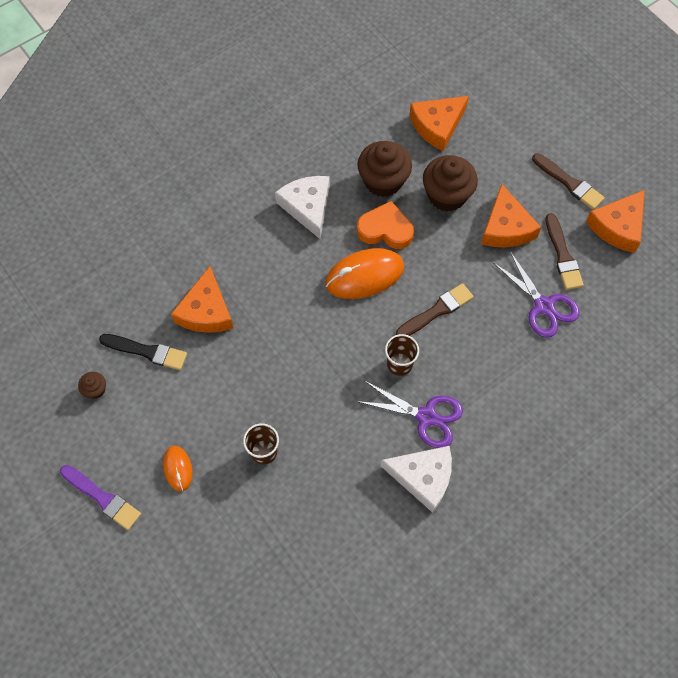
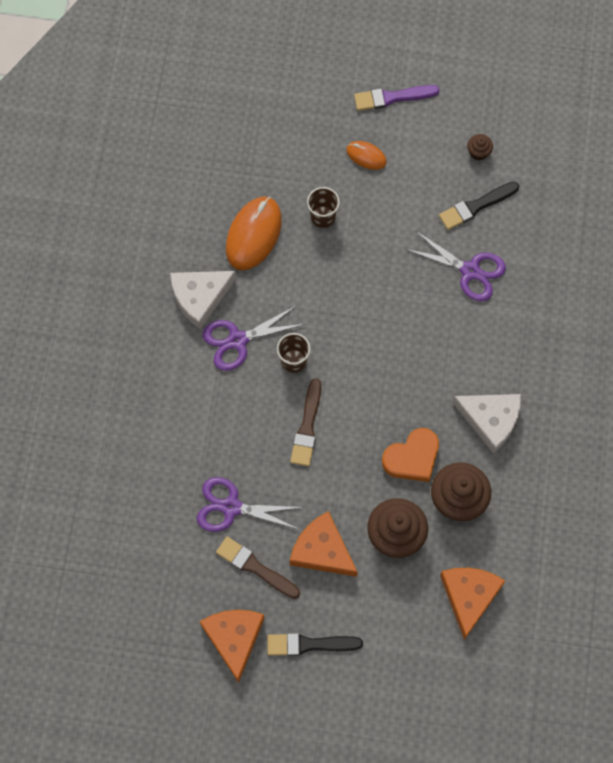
camera: 135 degrees right, 5 degrees up
(206, 311) = (470, 271): orange cheese -> purple scissors
(364, 275) = (388, 404): orange mouse -> orange mouse (253, 234)
(569, 183) = (309, 644): brown brush -> black brush

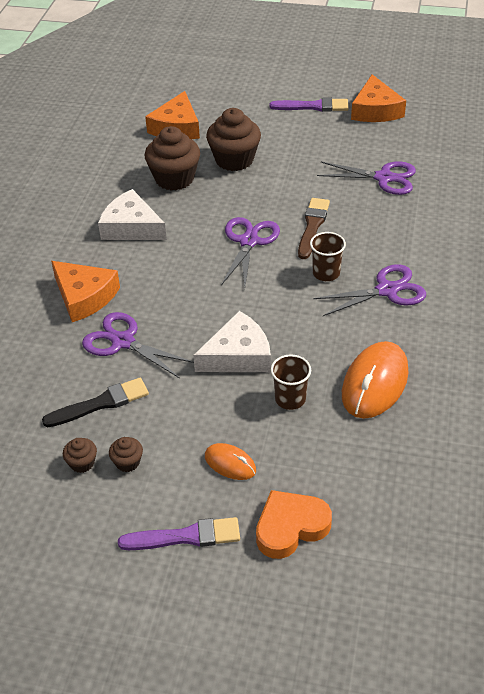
camera: 175 degrees left, 25 degrees down
(200, 297) = (433, 327): white cheese -> white cheese (238, 355)
(255, 567) = (360, 145): brown brush -> none
(309, 644) = (313, 106): black brush -> purple brush
(322, 550) = (300, 152): orange cheese -> orange cheese (84, 296)
(370, 402) = (248, 241): none -> purple scissors
(412, 458) = (212, 204): orange heart -> orange heart (290, 527)
(444, 154) = (127, 462): none -> brown cupcake

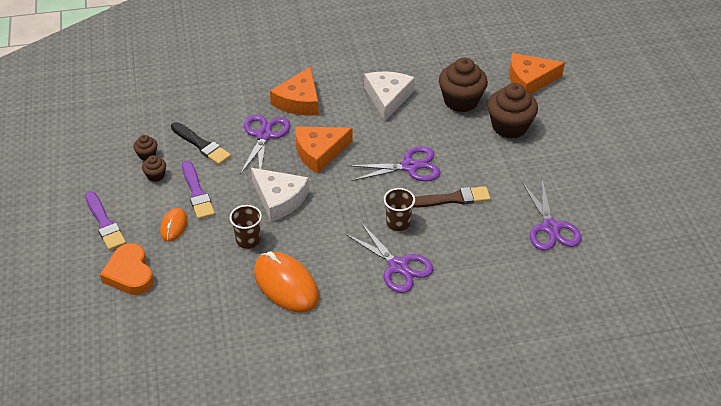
camera: 65 degrees right, 0 degrees up
(290, 527) = (130, 273): orange heart -> orange heart turned 150 degrees counterclockwise
(313, 106) = (625, 152): purple brush -> purple brush (197, 193)
(374, 383) = (286, 285): orange mouse -> orange mouse turned 45 degrees clockwise
(375, 110) = (653, 196): orange cheese -> orange cheese (319, 152)

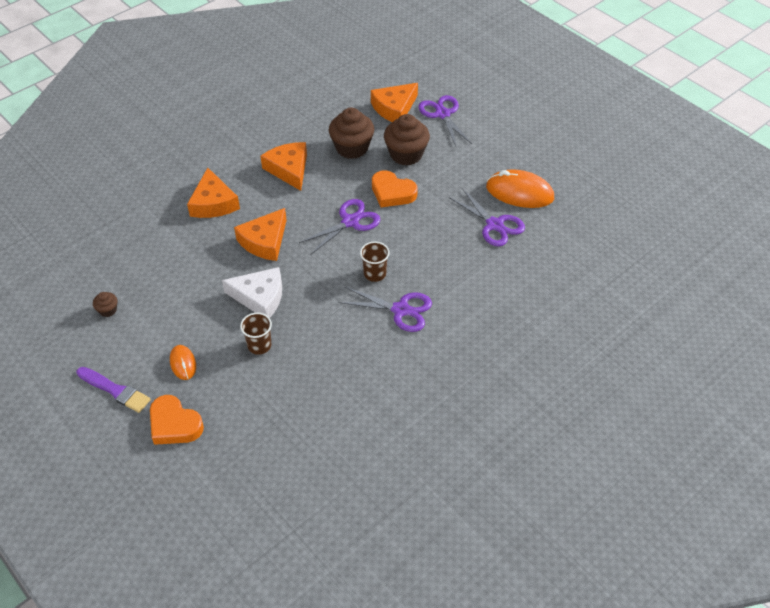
camera: 30 degrees left, 5 degrees up
(155, 175) = (131, 325): brown cupcake -> none
(197, 193) = (182, 324): purple brush -> none
(201, 145) = (153, 279): black brush -> none
(264, 135) = (204, 247): purple scissors -> purple scissors (442, 114)
(286, 285) = (320, 368): orange mouse -> orange mouse (519, 192)
(387, 98) = (289, 169): white cheese -> orange cheese
(452, 199) = (404, 234): brown brush -> none
(470, 156) = (392, 193): none -> orange heart

